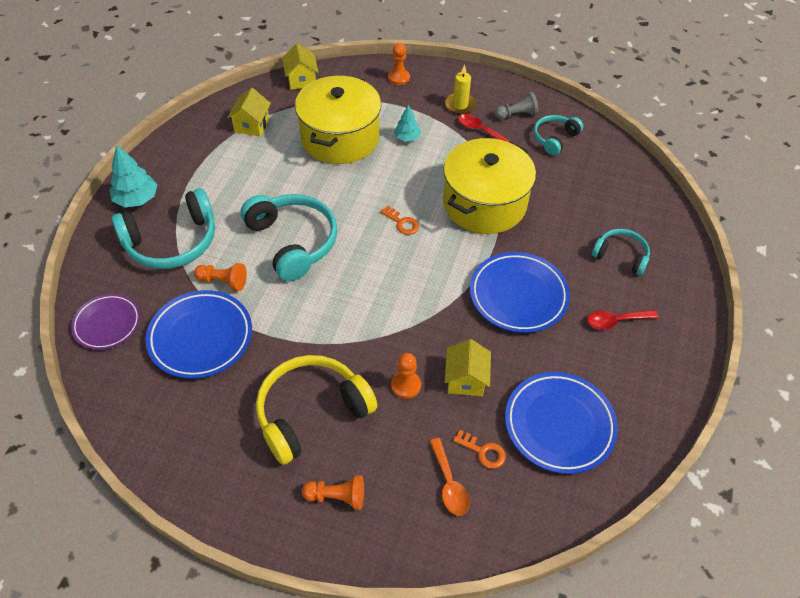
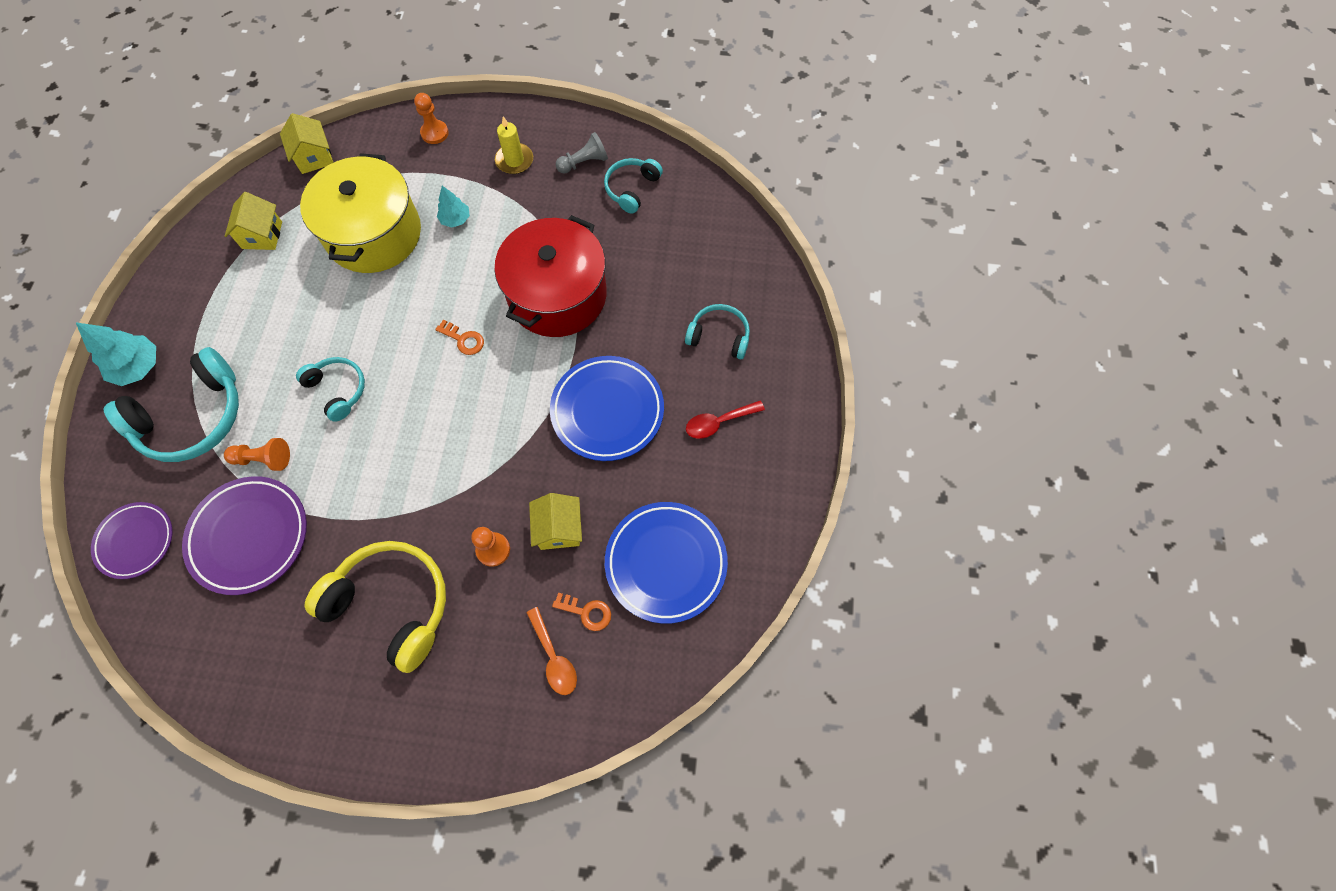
camera: 10 degrees left, 15 degrees up
(201, 337) = (249, 536): blue plate -> purple plate
(292, 242) = (337, 390): turquoise headphones -> turquoise headphones, size x0.56
(311, 413) = (392, 605): yellow headphones -> yellow headphones turned 75 degrees clockwise
(337, 497) = (434, 698): orange pawn -> none
(480, 130) = (542, 193): red spoon -> none
(484, 203) = (557, 295): yellow pot -> red pot

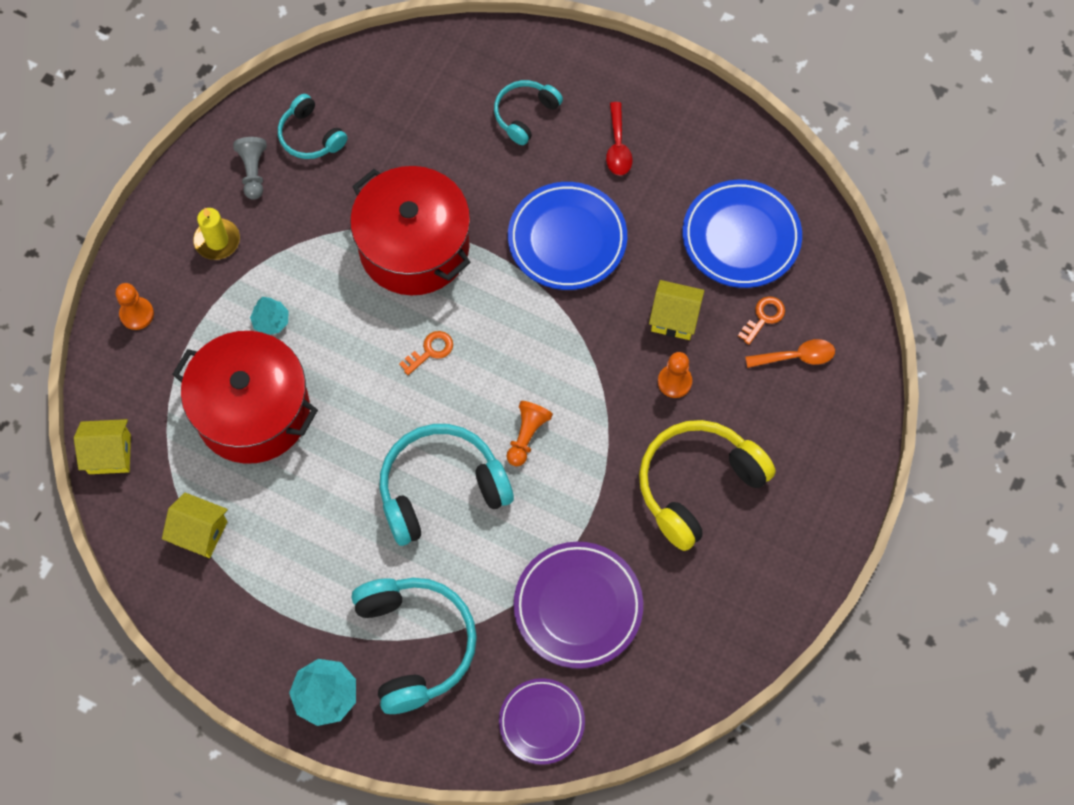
camera: 70 degrees left, 0 degrees up
(264, 459) = (494, 578): orange pawn -> orange pawn (527, 436)
(337, 390) = (441, 489): turquoise headphones -> turquoise headphones, size x1.77
(374, 234) = (252, 411): yellow pot -> red pot

